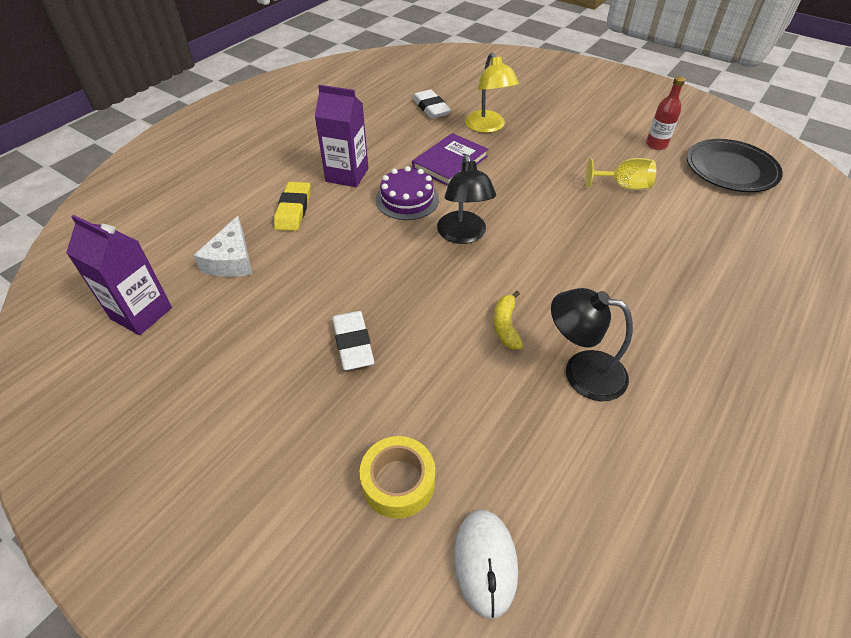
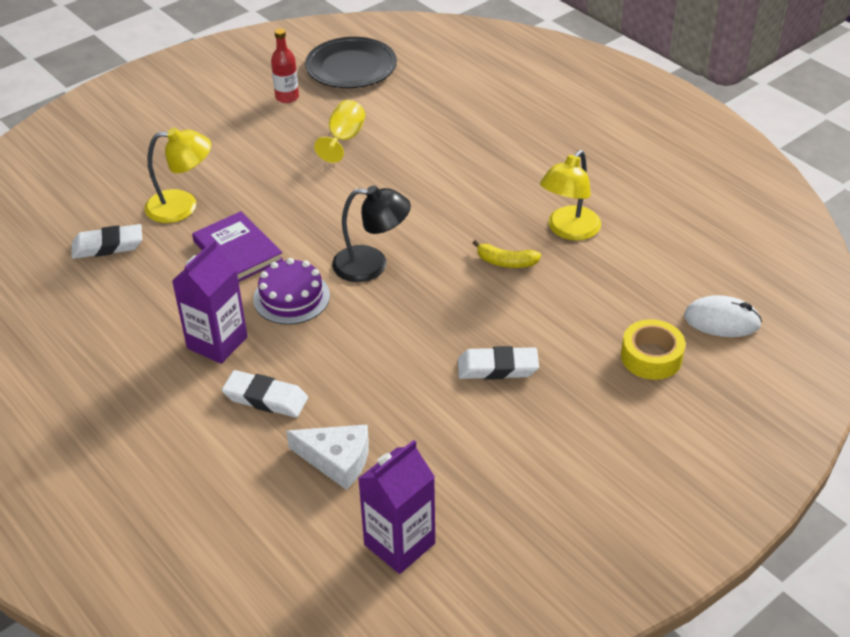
camera: 75 degrees left, 5 degrees down
(293, 210) = (265, 398): yellow eraser -> white eraser
(582, 372) = (568, 230): black lamp -> yellow lamp

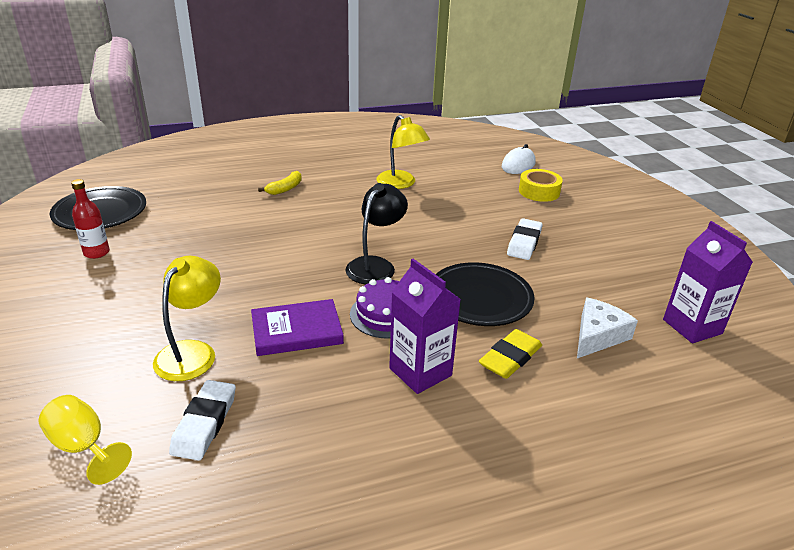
camera: 70 degrees left, 10 degrees down
(265, 398) = (510, 358): white eraser -> yellow eraser
(344, 139) = (197, 239): yellow goblet -> yellow goblet (84, 447)
(356, 355) = (480, 298): none -> black plate
(506, 262) = (416, 212): yellow banana -> yellow banana (285, 189)

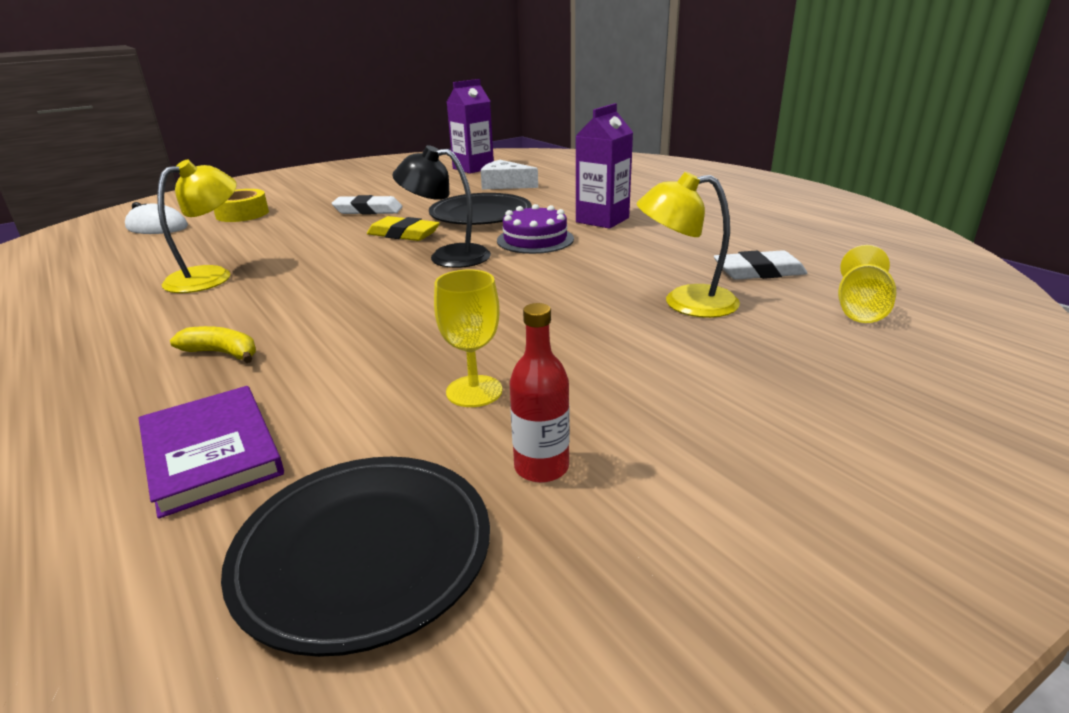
camera: 105 degrees left, 5 degrees down
(173, 247) = (474, 391): none -> yellow goblet
(296, 331) = (597, 267): purple book -> purple book (211, 452)
(510, 358) = (556, 201): yellow eraser -> yellow eraser (403, 234)

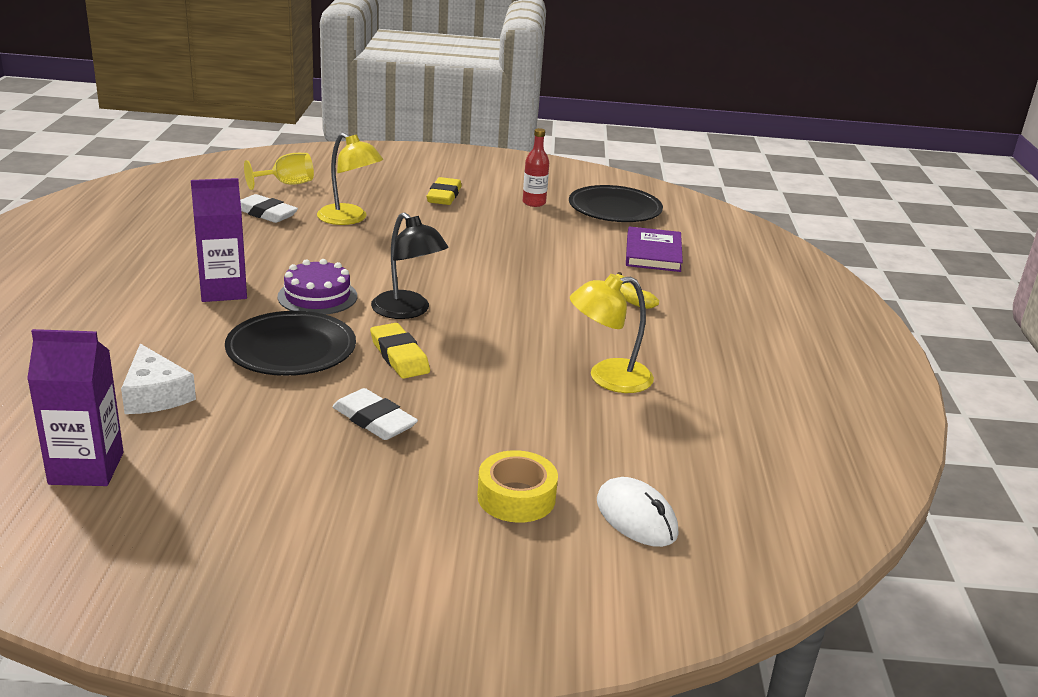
camera: 145 degrees left, 0 degrees up
(474, 391) = (522, 230): yellow goblet -> none
(686, 396) = (444, 196): none -> yellow eraser

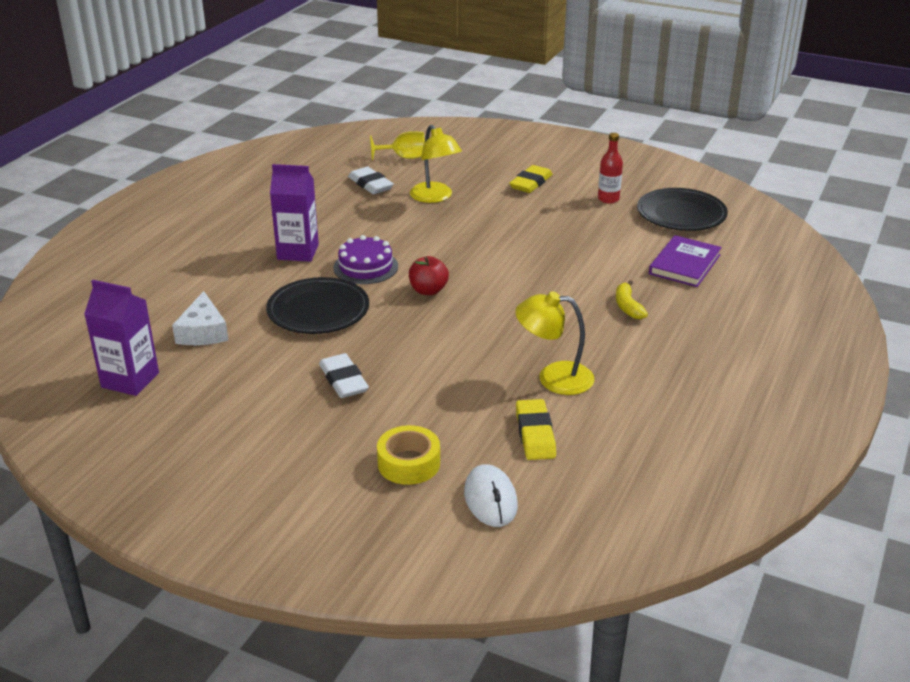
camera: 25 degrees right, 5 degrees up
(399, 356) = (396, 329): yellow eraser -> yellow eraser (535, 434)
(408, 311) = (428, 290): black lamp -> red apple

